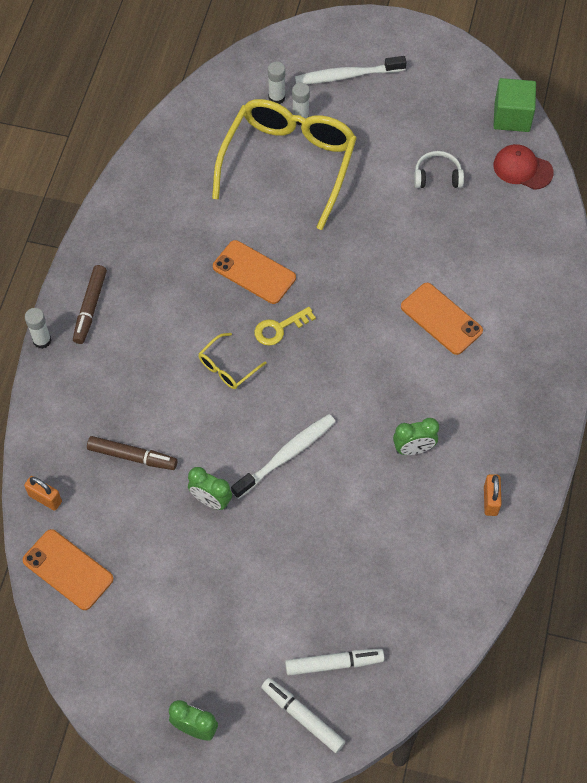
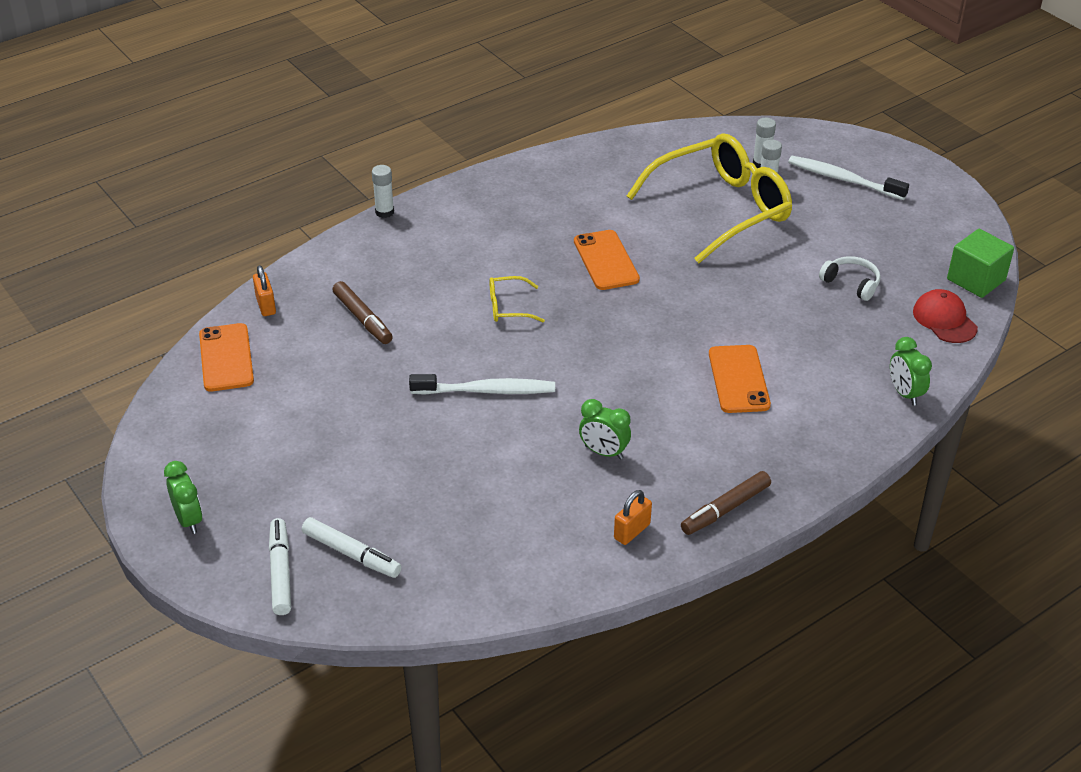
camera: 40 degrees right, 20 degrees down
(90, 308) = (446, 212): brown marker -> brown marker (725, 509)
(211, 500) = (388, 382): green clock -> green clock (905, 393)
(279, 328) = (583, 307): yellow key -> none

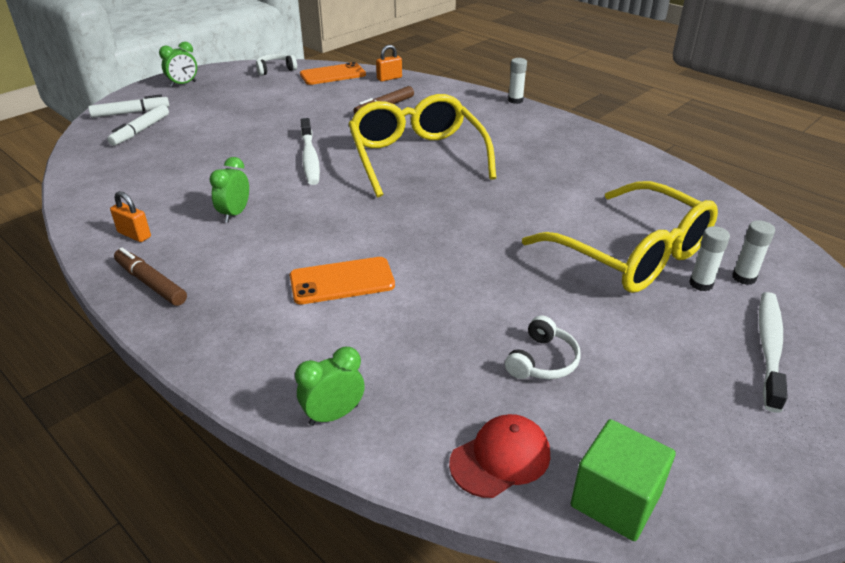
camera: 80 degrees right, 5 degrees down
(176, 417) = (275, 70): none -> white headphones
(508, 307) = (416, 157): yellow glasses -> yellow glasses, size x2.42
(606, 260) = (502, 194): orange phone -> none

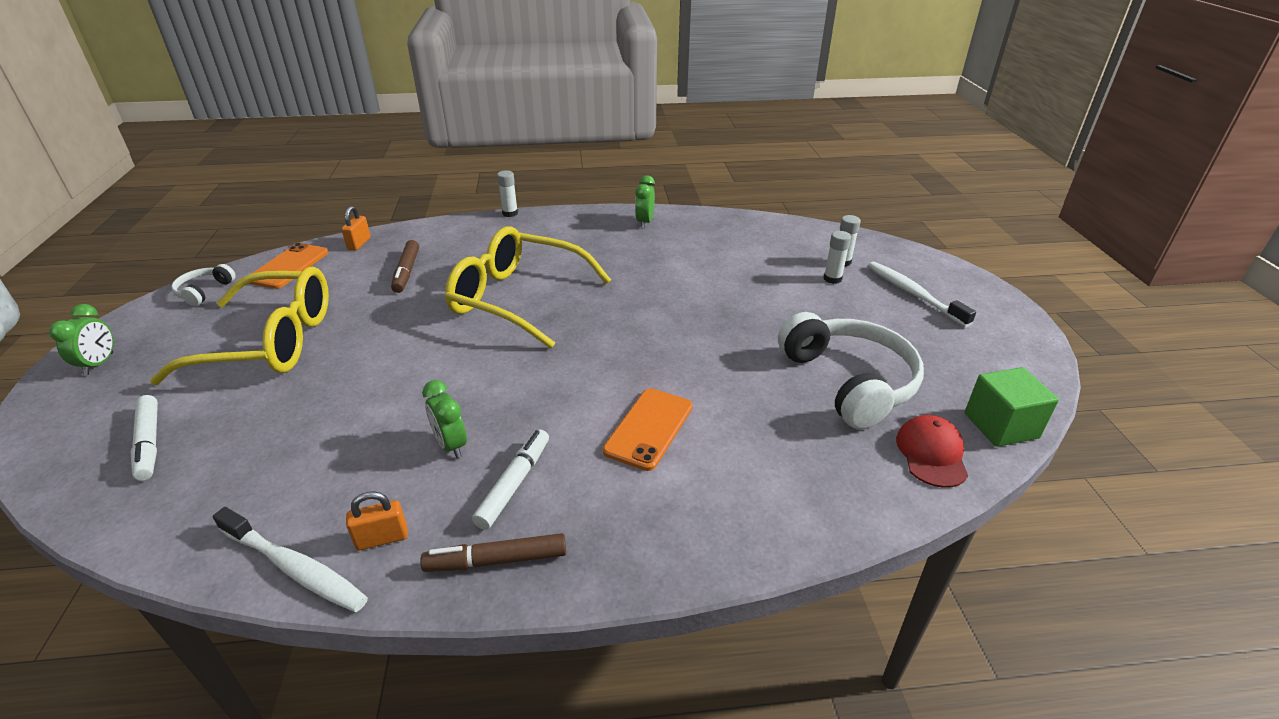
camera: 50 degrees left, 0 degrees up
(131, 113) = (85, 433): white marker -> white marker (514, 483)
(310, 158) = (423, 353): white toothbrush -> white toothbrush (295, 567)
(333, 415) = (820, 517): green clock -> green clock (645, 222)
(542, 361) = (849, 382): white headphones -> white headphones, size x2.14
(632, 254) = (774, 283): yellow glasses -> yellow glasses (271, 342)

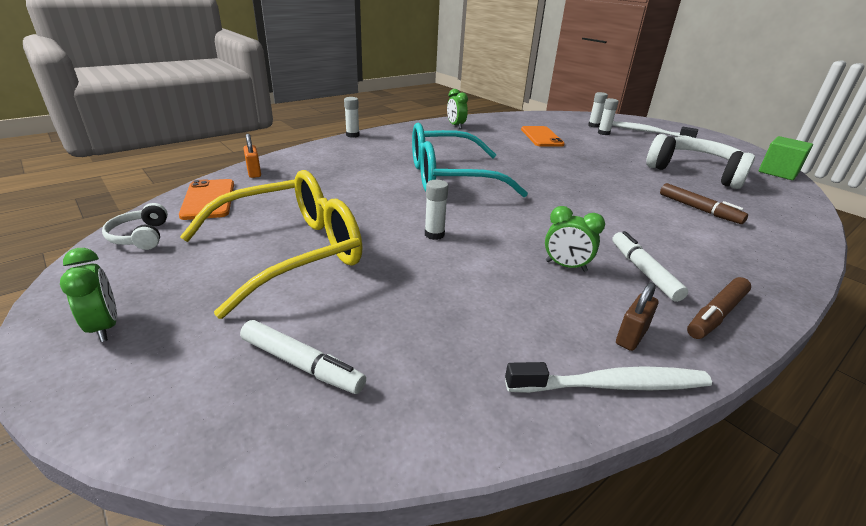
camera: 35 degrees left, 5 degrees down
(382, 538) = (631, 336): orange padlock -> brown padlock
(397, 364) = (434, 234): none -> white glue stick
(406, 272) = (333, 181): brown marker -> brown marker (699, 209)
(517, 298) = (449, 177): yellow glasses -> turquoise glasses
(649, 428) = (654, 219): orange phone -> orange phone (541, 137)
(931, 453) = (779, 190): red cap -> none

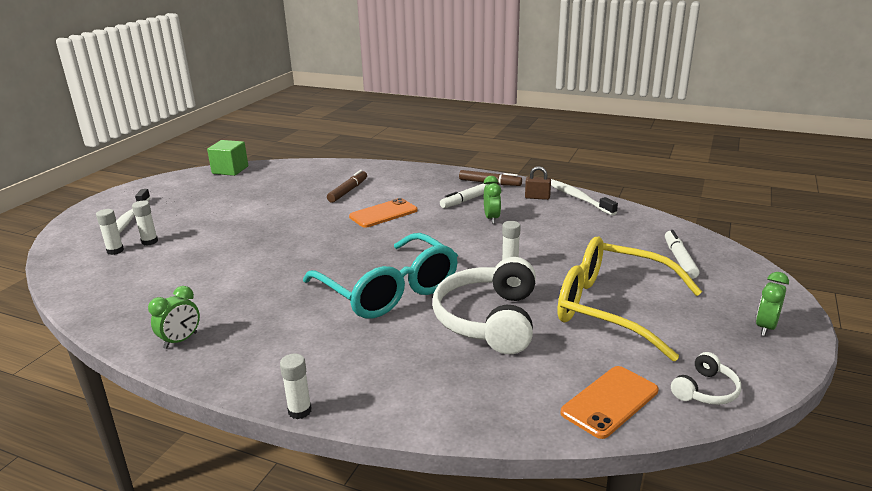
camera: 115 degrees left, 5 degrees down
(254, 172) = (518, 416): orange padlock -> none
(541, 137) = (195, 272): orange phone -> orange phone (383, 213)
(695, 172) = (259, 195): white headphones -> white headphones (489, 320)

